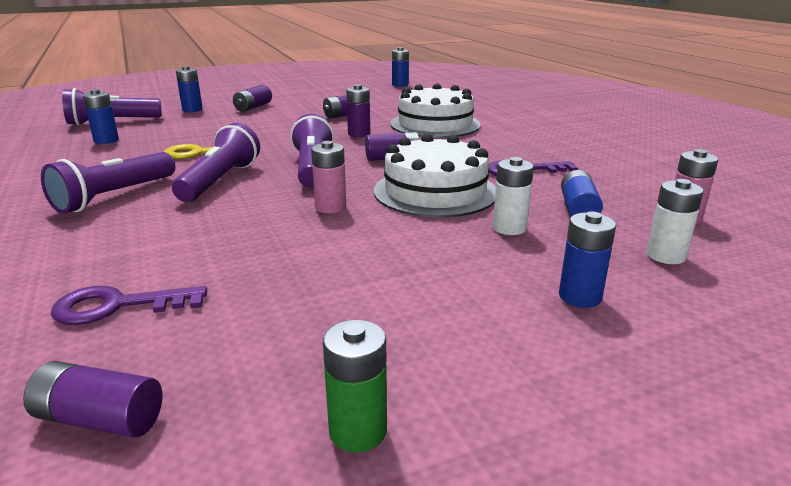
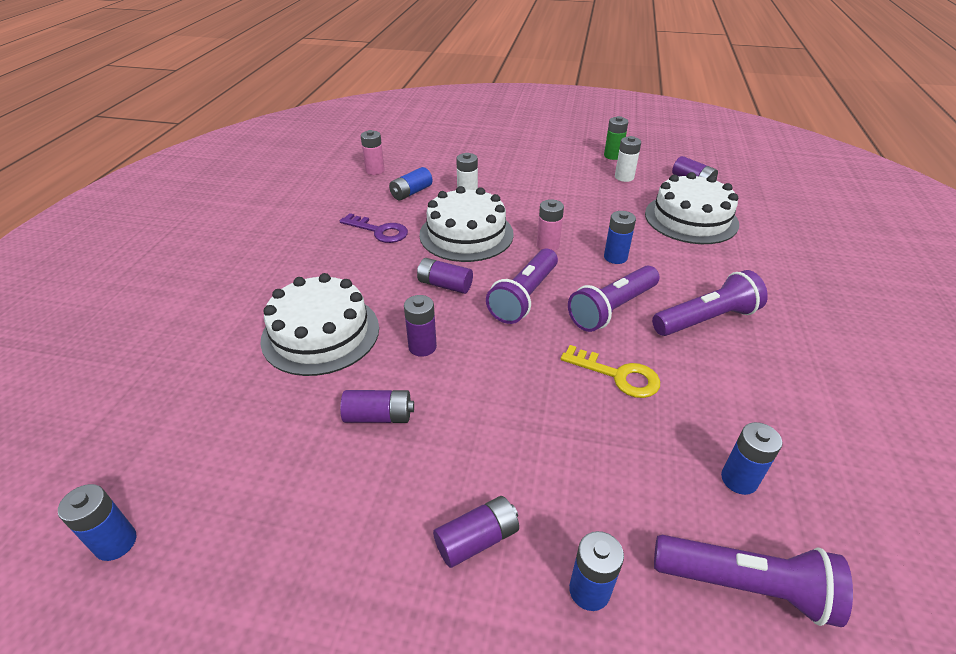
camera: 145 degrees left, 15 degrees up
(118, 306) = (691, 219): purple key -> white cake
(580, 297) = (493, 161): blue battery -> blue battery (615, 257)
(665, 256) = (427, 161): white battery -> white battery (624, 177)

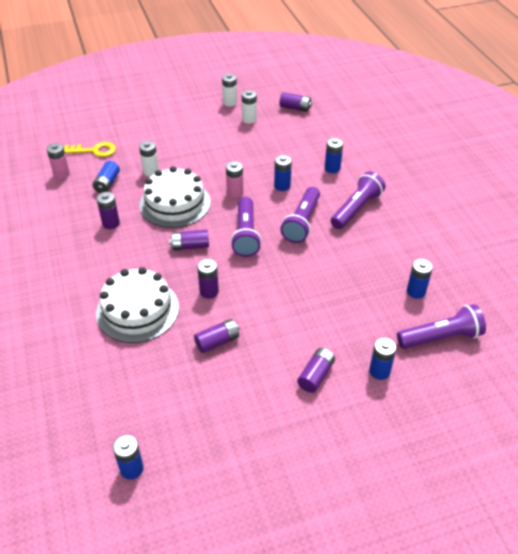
camera: 30 degrees left, 5 degrees up
(379, 231) = (111, 223): purple key -> purple battery
(613, 156) = (230, 102): green battery -> white battery
(617, 375) = (329, 262): yellow key -> yellow key (94, 151)
(691, 219) = (310, 140): white cake -> none
(701, 259) = (332, 168): none -> blue battery

